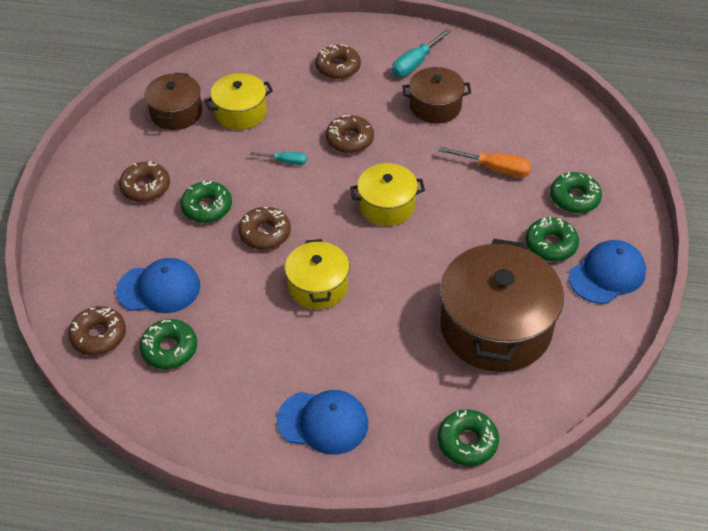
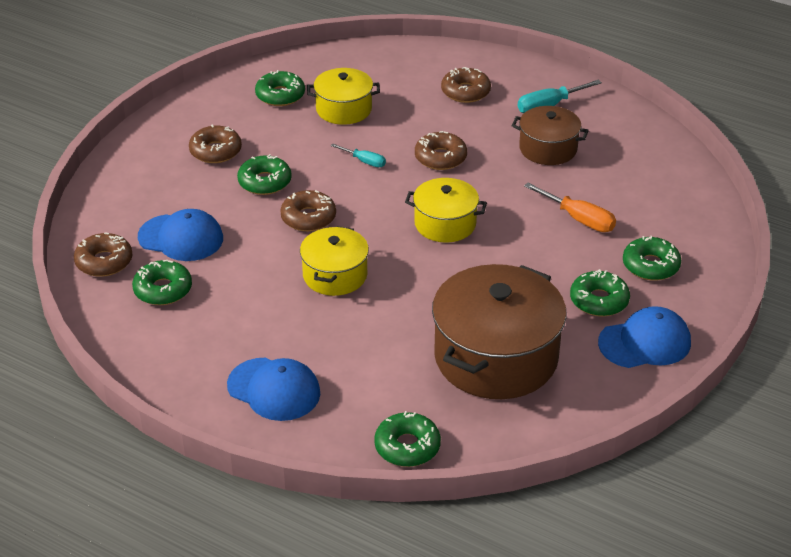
camera: 20 degrees right, 10 degrees down
(176, 113) = (280, 95): brown pot -> green donut

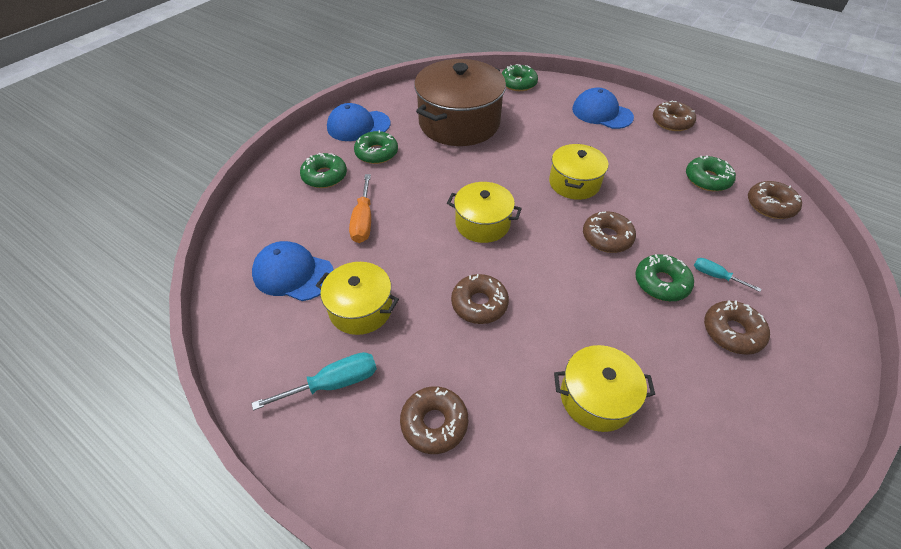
camera: 175 degrees left, 10 degrees up
(169, 379) = (672, 122): none -> brown donut
(181, 238) = (716, 224): blue cap -> blue cap (293, 274)
(280, 95) = (688, 436): green donut -> none
(364, 161) = (561, 304): turquoise screwdriver -> turquoise screwdriver (715, 276)
(548, 149) = (361, 309): brown pot -> yellow pot
(579, 219) = (363, 221): orange screwdriver -> orange screwdriver turned 135 degrees counterclockwise

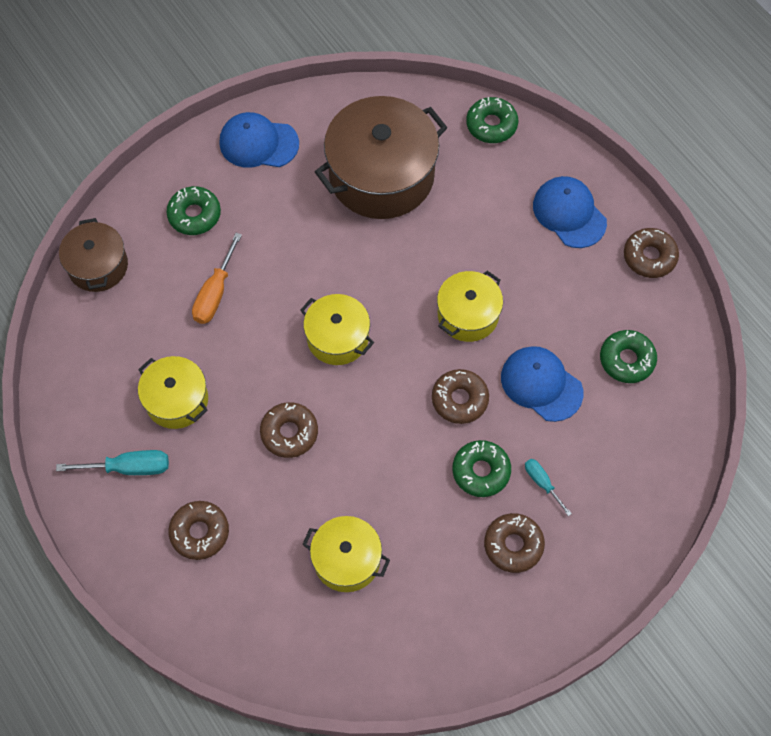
camera: 20 degrees right, 15 degrees up
(250, 228) = (98, 266): none -> brown pot
(293, 274) = (125, 338): blue cap -> blue cap (541, 384)
(376, 153) = (264, 196): green donut -> none
(770, 205) = (672, 419): brown donut -> none

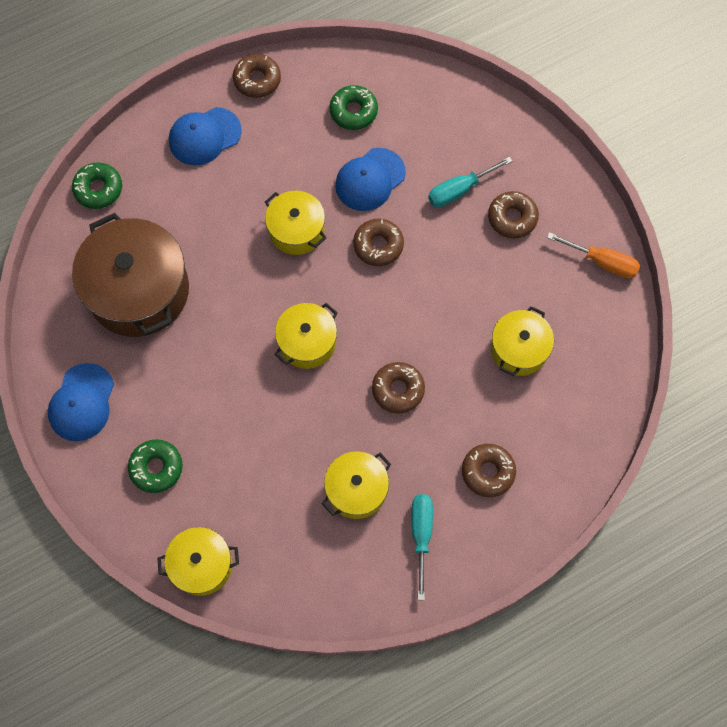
camera: 85 degrees left, 5 degrees up
(98, 266) = (202, 565): brown pot -> yellow pot
(215, 293) = (247, 451): orange screwdriver -> orange screwdriver (602, 262)
(481, 471) = (446, 235): green donut -> none
(542, 483) = (459, 190): turquoise screwdriver -> turquoise screwdriver, size x1.63

